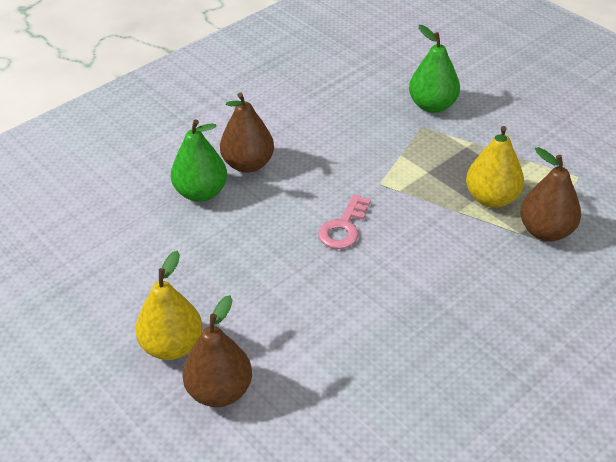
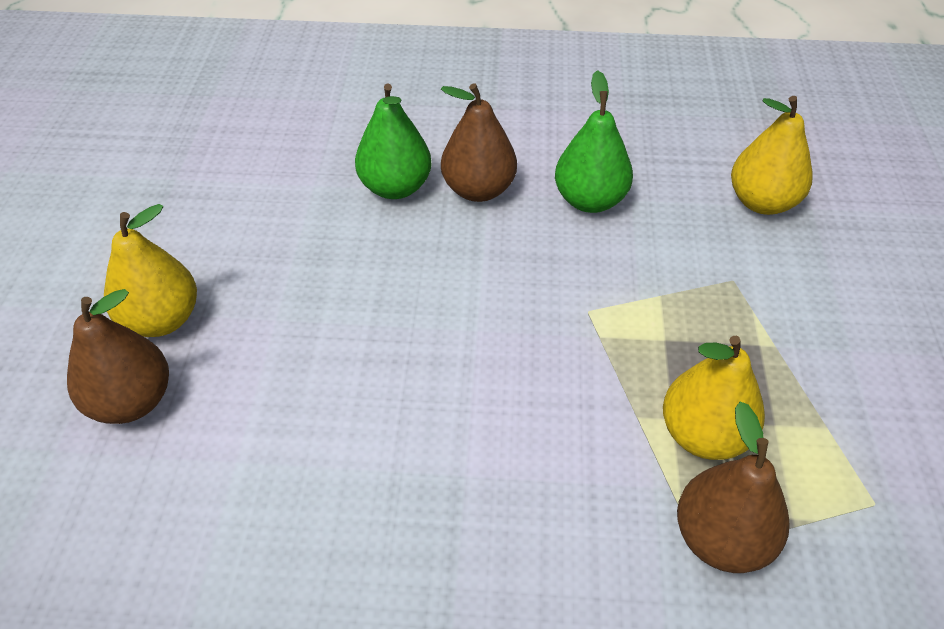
camera: 45 degrees right, 5 degrees up
(343, 227) = (479, 330): pink key -> none
(389, 83) = (762, 202): none -> yellow pear
(432, 106) = (782, 264): green pear -> green pear (590, 200)

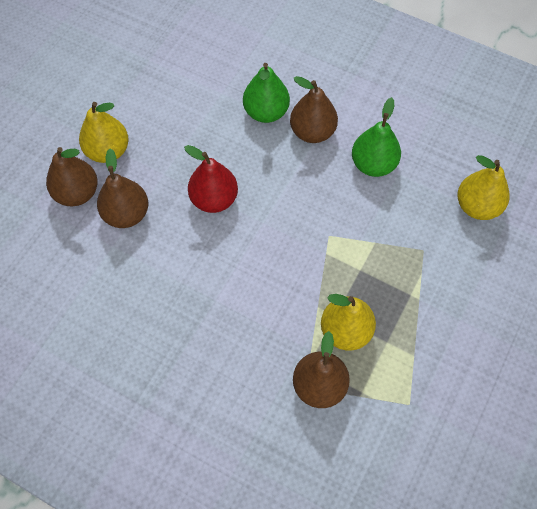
camera: 25 degrees right, 15 degrees up
(239, 401) = (126, 214): none -> brown pear
(379, 326) = (214, 199): none -> red pear

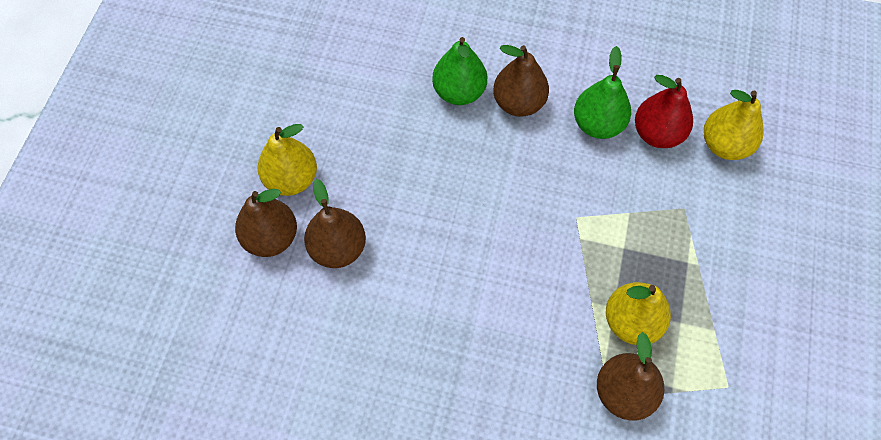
camera: 15 degrees left, 0 degrees up
(214, 199) = (434, 206): red pear -> red pear (657, 134)

